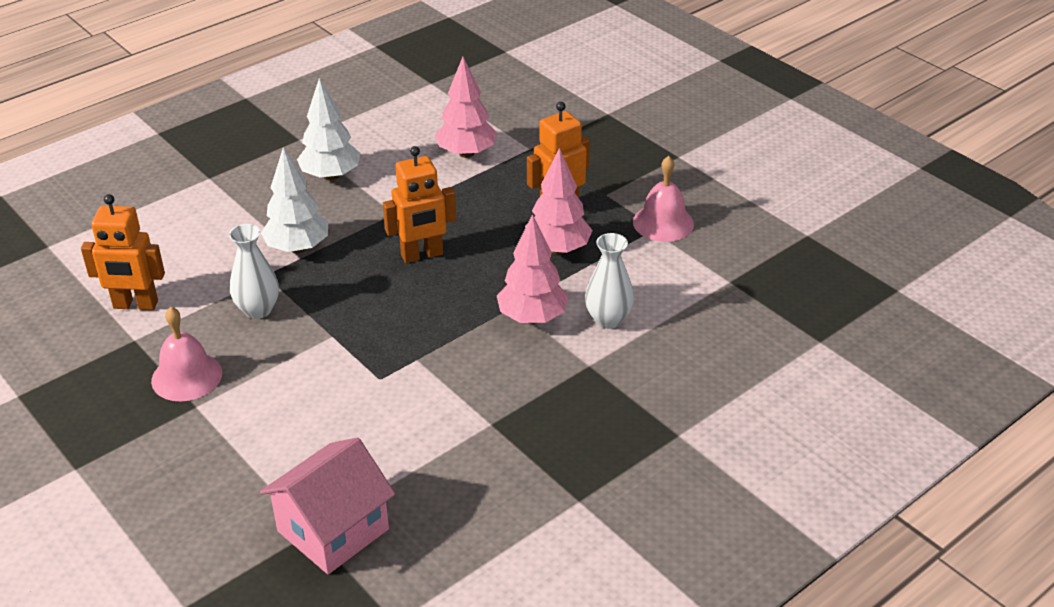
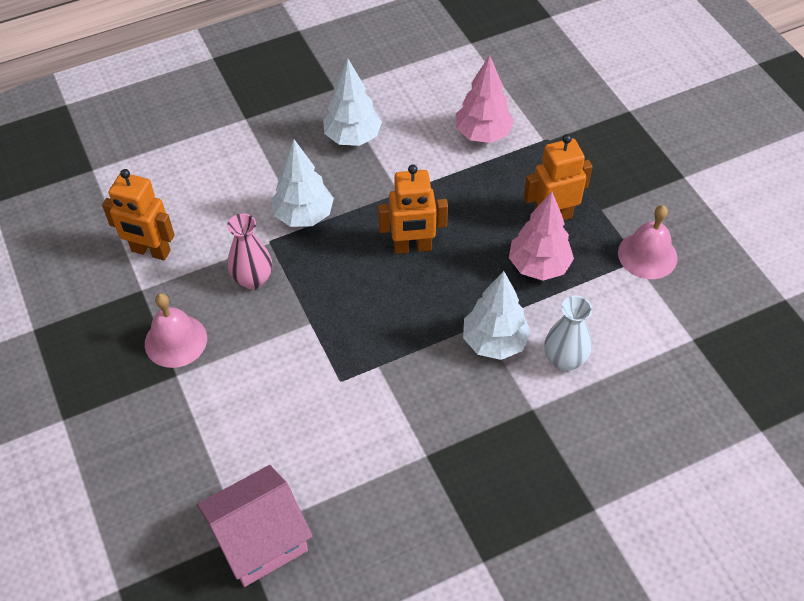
camera: 15 degrees right, 15 degrees up
(258, 310) = (253, 279): white vase -> pink vase
(532, 318) = (494, 342): pink tree -> white tree

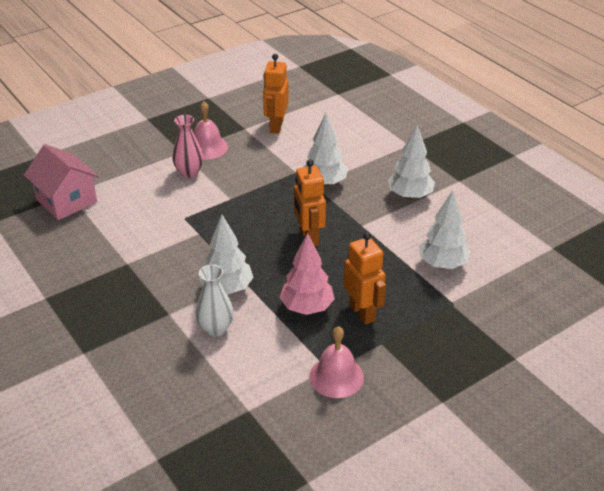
camera: 80 degrees right, 15 degrees down
(253, 279) = (262, 169): pink vase -> pink vase (189, 172)
(483, 134) = (442, 264): pink tree -> white tree

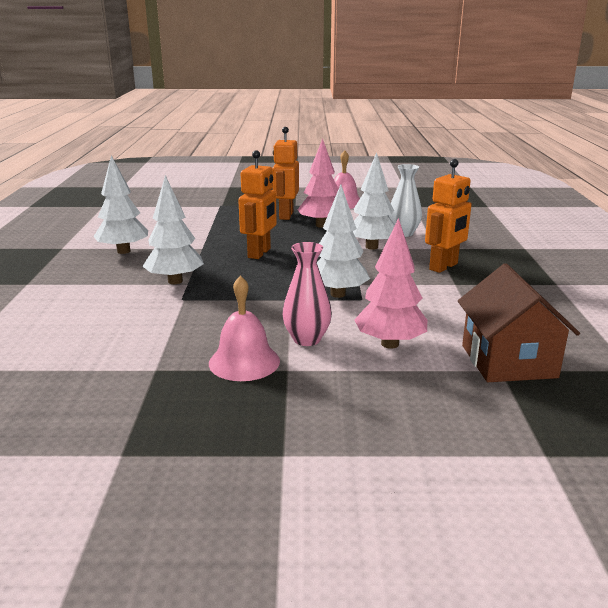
camera: 145 degrees left, 15 degrees down
(66, 201) = (508, 361): pink house -> brown house
(140, 187) = (389, 344): none -> pink tree
(276, 126) = (112, 355): orange robot -> orange robot (444, 267)
(442, 264) = (189, 217): white tree -> white tree (338, 294)

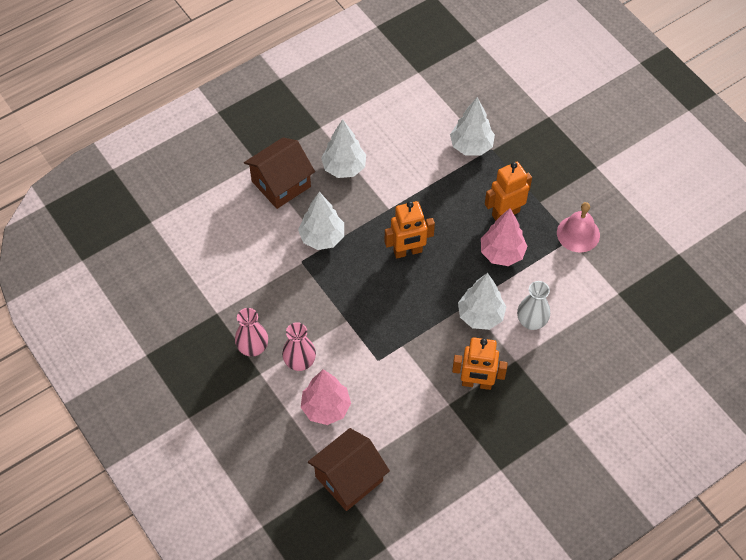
camera: 55 degrees right, 35 degrees up
(76, 280) = (281, 184): none -> brown house
(244, 362) = (253, 348): pink bell -> pink vase
(338, 294) = (374, 342): white tree -> white tree (471, 146)

